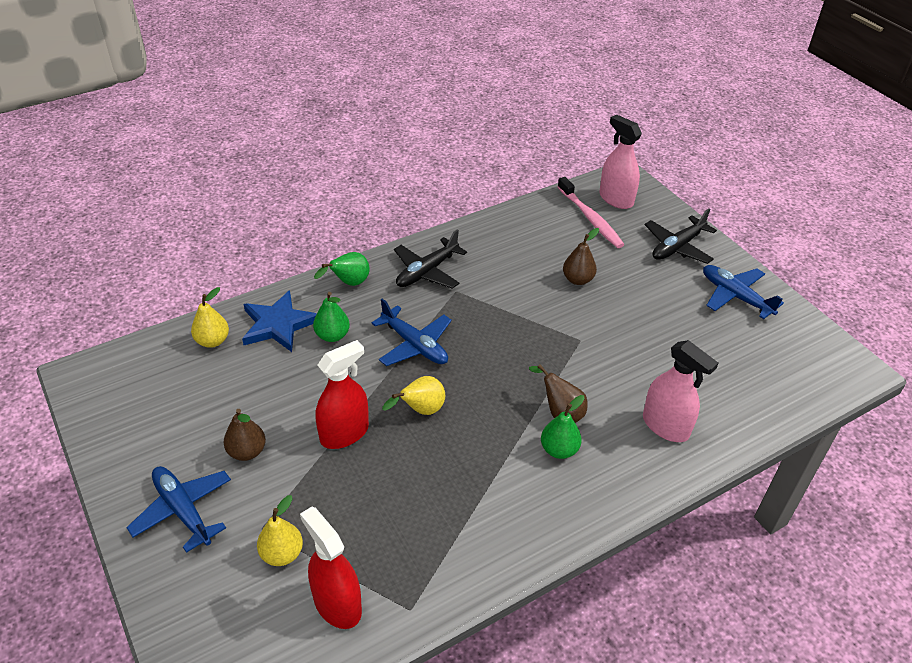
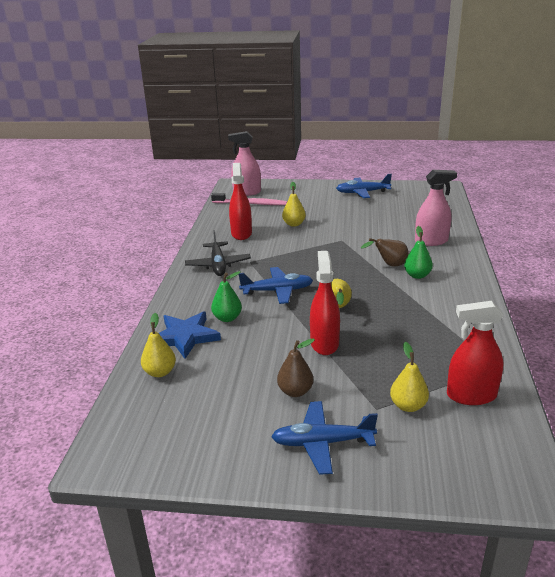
camera: 50 degrees left, 15 degrees down
(349, 283) = (186, 295): green pear -> none
(511, 251) = (241, 233): none -> red spray bottle
(578, 279) = (294, 224): brown pear -> yellow pear
(677, 247) = (307, 192): black plane -> none

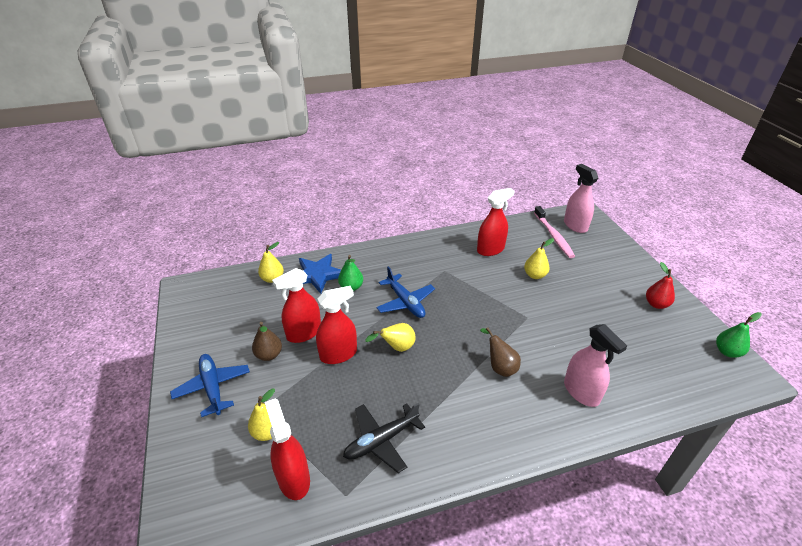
camera: 65 degrees right, 10 degrees up
(218, 265) = (427, 255): black plane -> black plane (381, 440)
(277, 361) = (304, 333): none -> red spray bottle
(362, 192) = (656, 304): blue plane -> red pear
(417, 275) = (492, 394): green pear -> green pear (727, 352)

